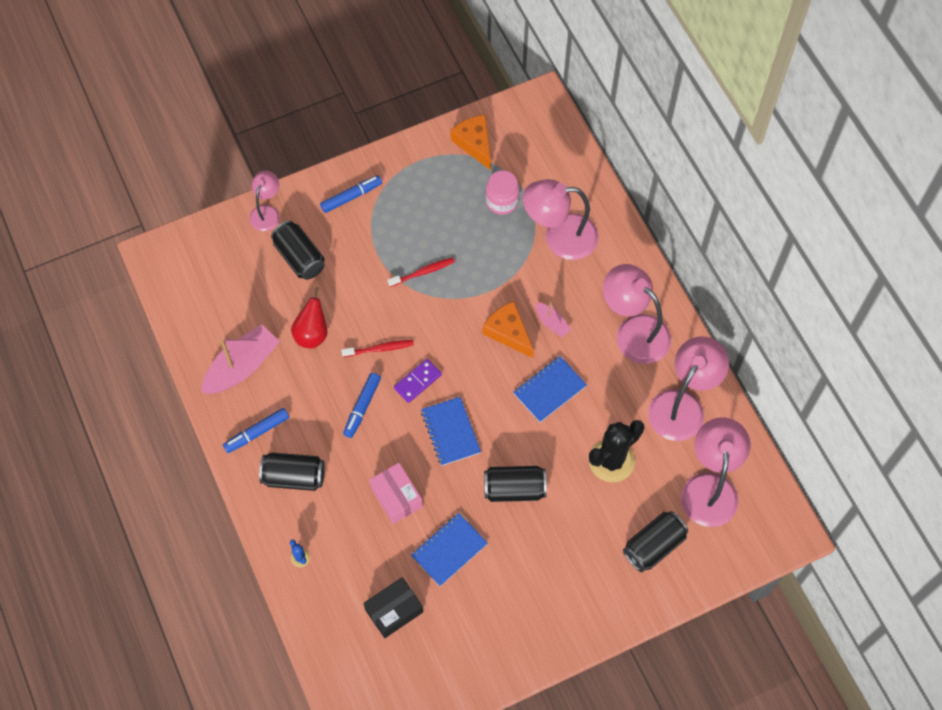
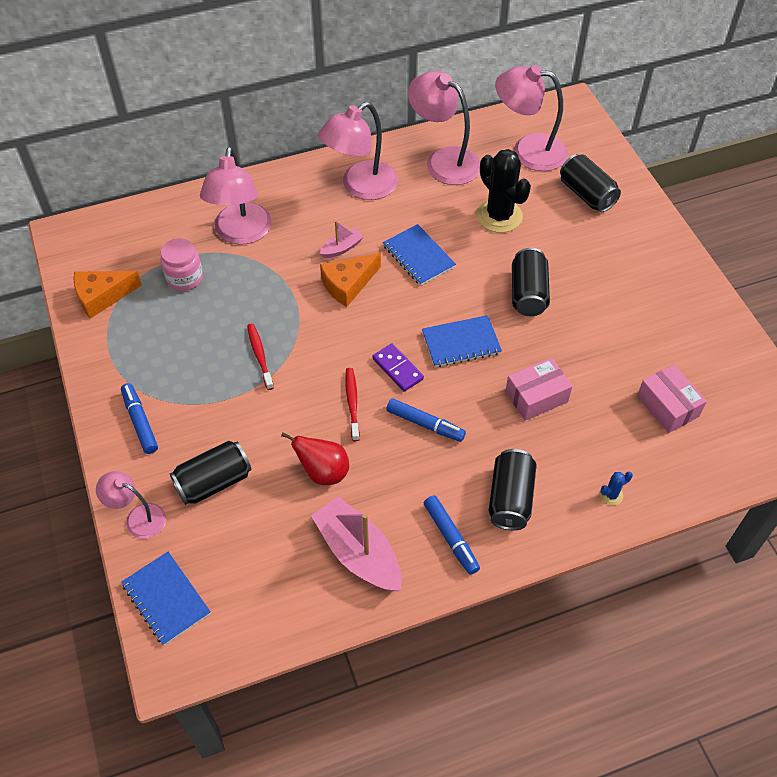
camera: 85 degrees left, 10 degrees down
(394, 611) = (667, 406): black box -> pink box
(449, 550) = (596, 353): blue notebook -> blue notebook (166, 599)

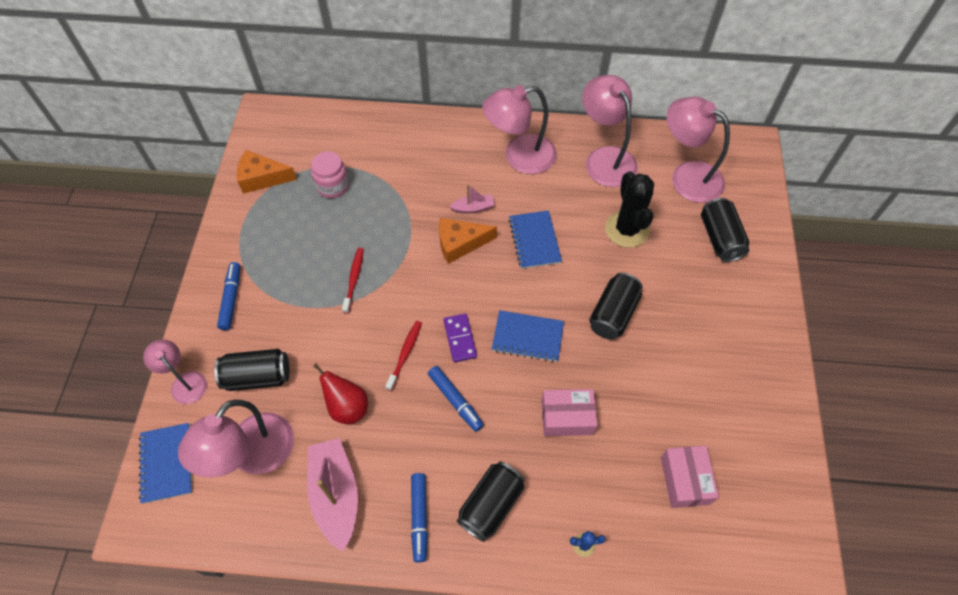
camera: 25 degrees right, 5 degrees up
(241, 233) = (398, 163): pink lamp -> pink lamp (253, 456)

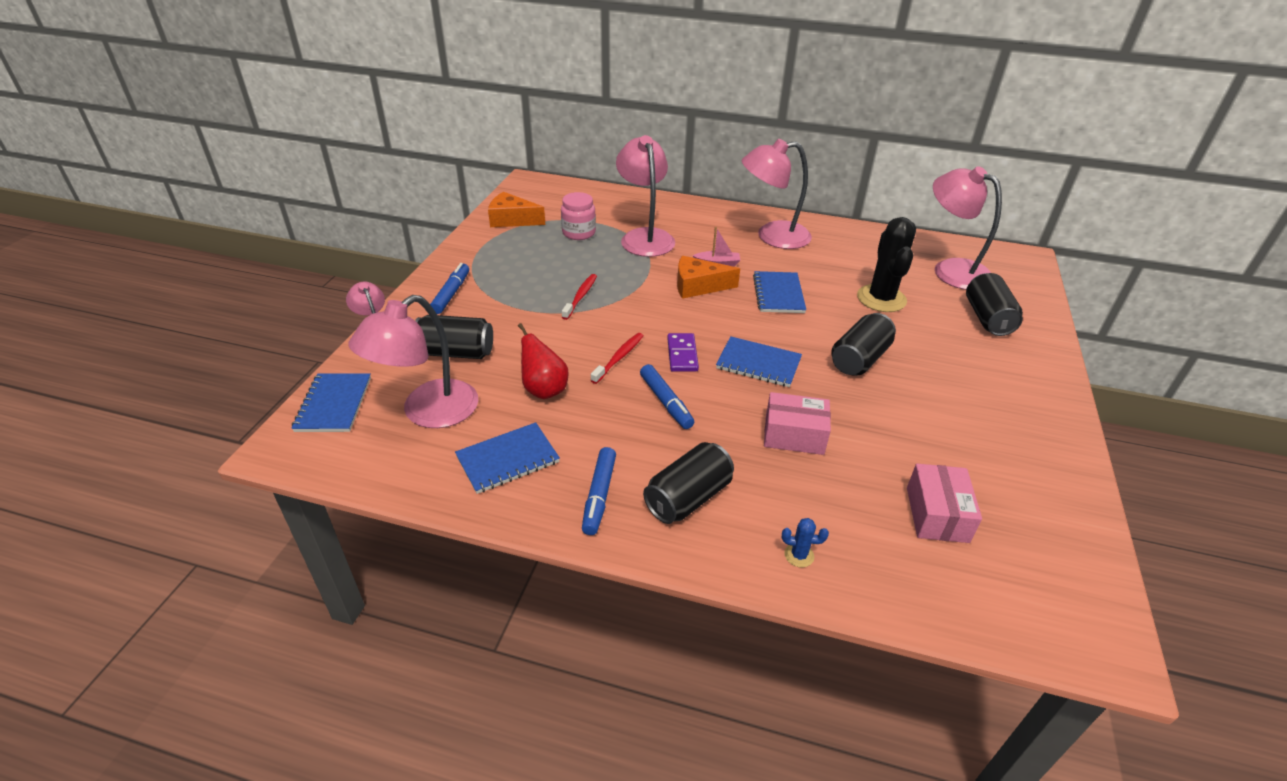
camera: 10 degrees right, 20 degrees down
(336, 495) = (508, 459): pink boat -> blue notebook
(605, 158) = (862, 247): pink lamp -> pink lamp (645, 237)

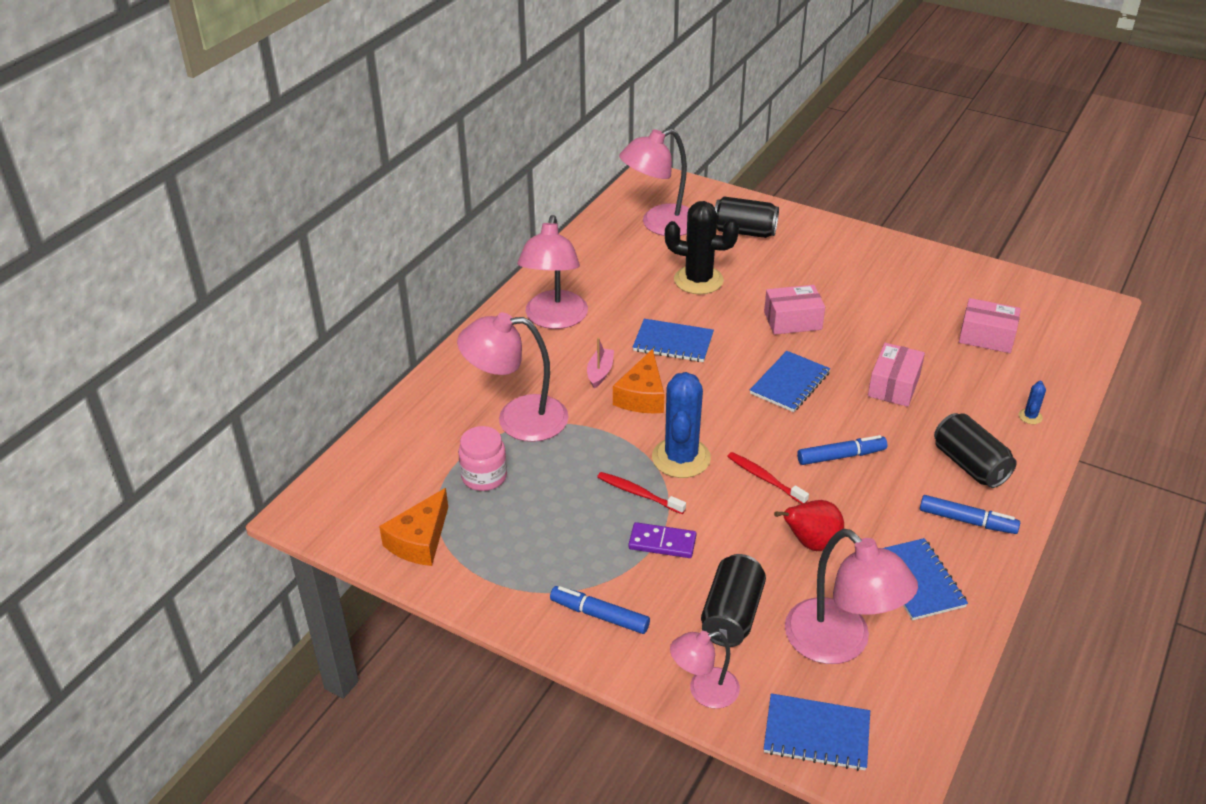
camera: 75 degrees left, 0 degrees up
(629, 312) = (681, 458): none -> blue cactus
(682, 354) = (766, 431): purple domino -> purple domino (662, 542)
(859, 359) = (792, 320): black can -> pink box

